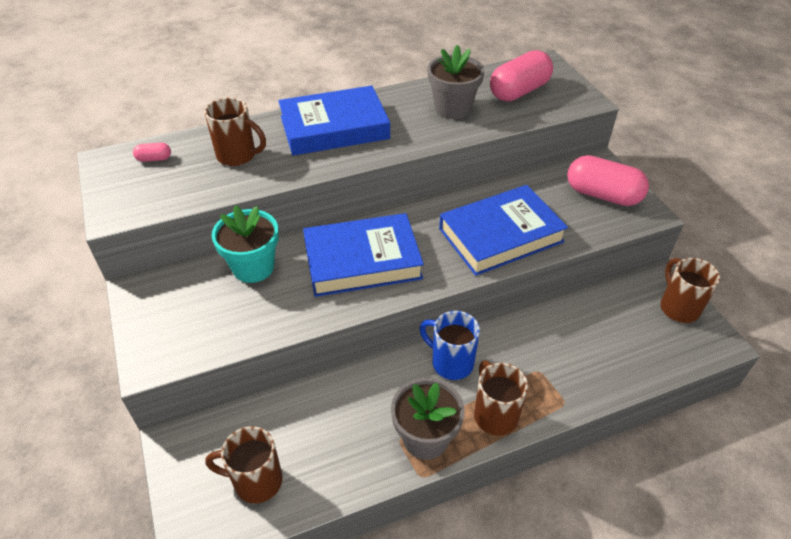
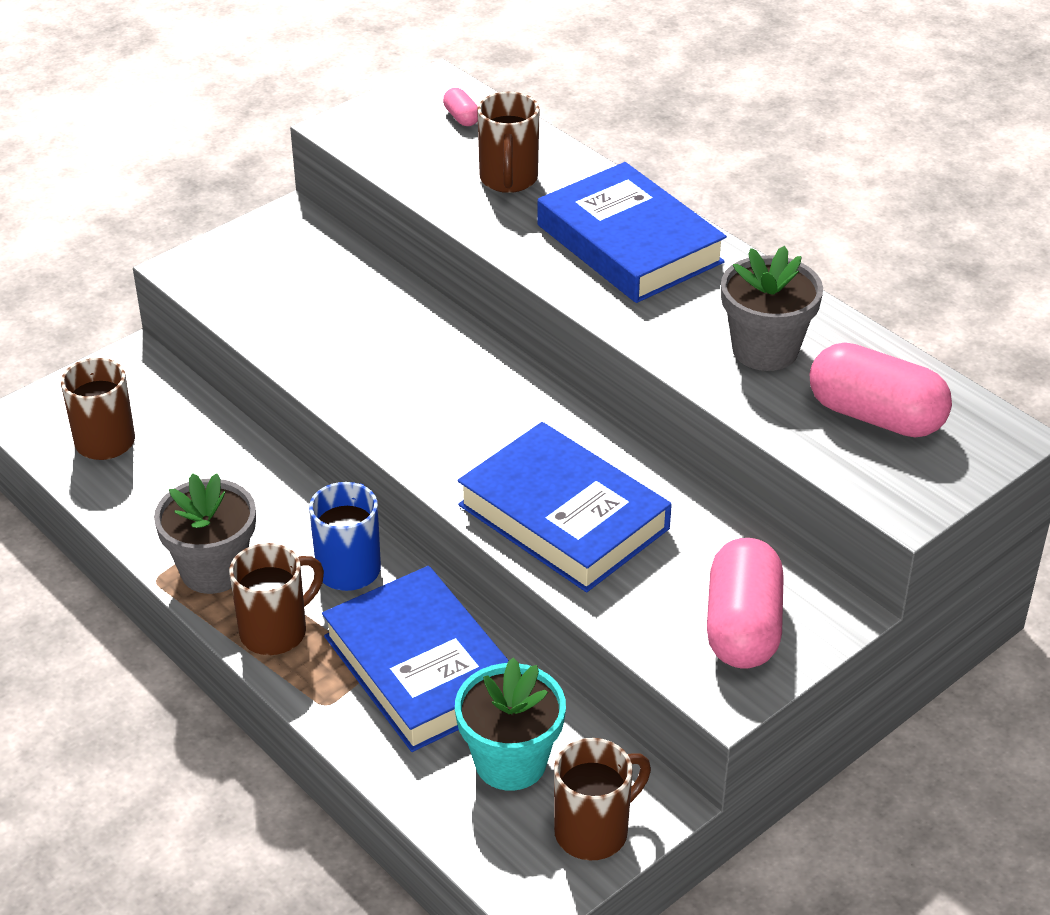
camera: 70 degrees right, 5 degrees down
(253, 267) = (372, 294): turquoise flower pot -> turquoise flower pot (510, 762)
(362, 260) = (433, 387): blue book -> blue book (421, 668)

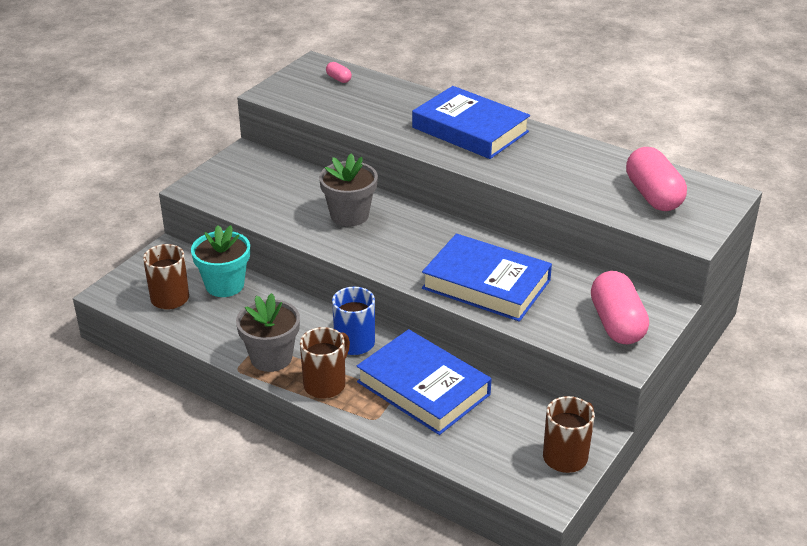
camera: 15 degrees left, 5 degrees down
(508, 180) = (383, 107): brown mug -> none
(510, 762) = (500, 429): turquoise flower pot -> turquoise flower pot (224, 285)
(765, 349) = (575, 172): grey flower pot -> grey flower pot (349, 215)
(875, 416) = (653, 195): pink capsule -> pink capsule turned 60 degrees clockwise

